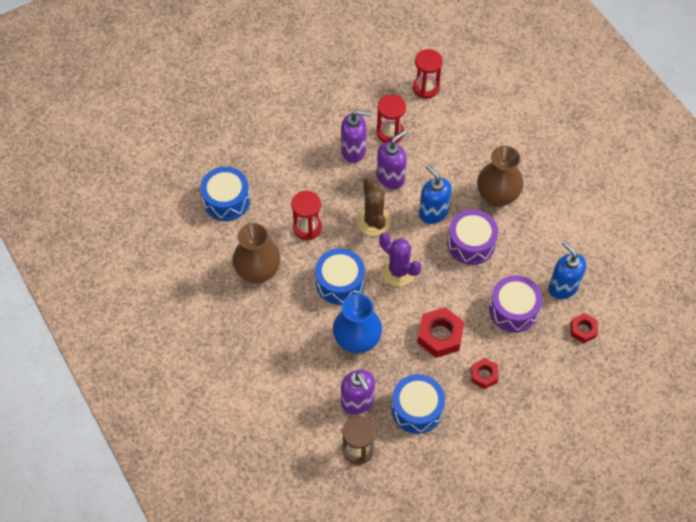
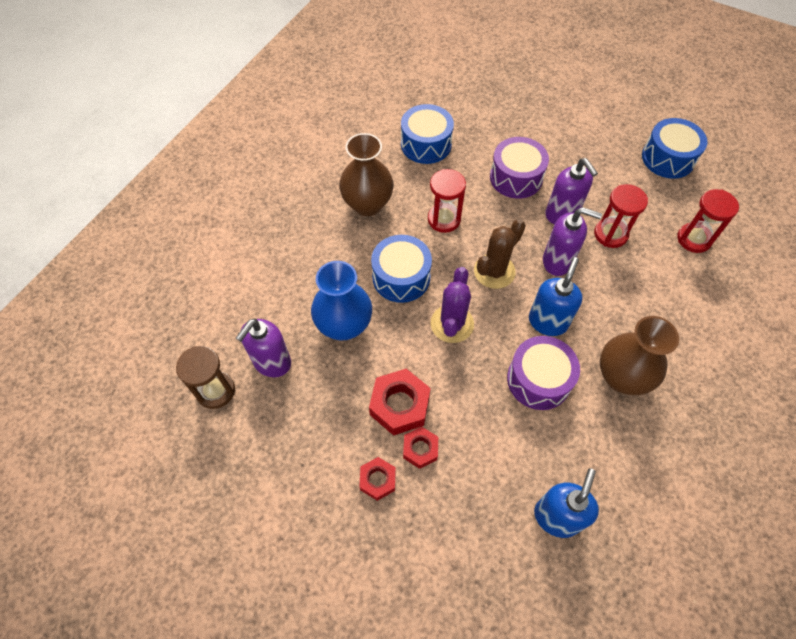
camera: 60 degrees right, 0 degrees up
(417, 409) = (294, 426): blue drum -> blue drum (668, 158)
(513, 310) = (485, 471): purple drum -> purple drum (516, 177)
(583, 330) = (514, 575): red nut -> red nut (420, 449)

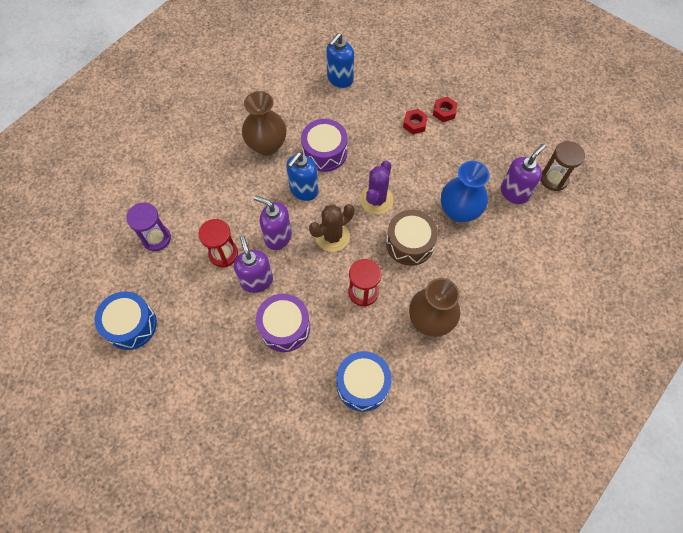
camera: 170 degrees left, 5 degrees up
(399, 405) = (424, 151): red nut -> none
(401, 277) = (409, 243): blue drum -> brown drum
(694, 239) = (156, 238): red hourglass -> purple hourglass

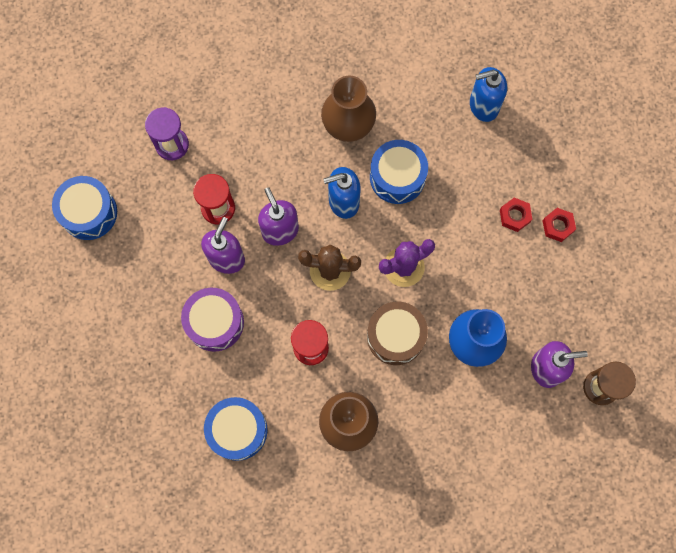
camera: 40 degrees right, 10 degrees up
(324, 152) = (397, 177): purple drum -> blue drum

